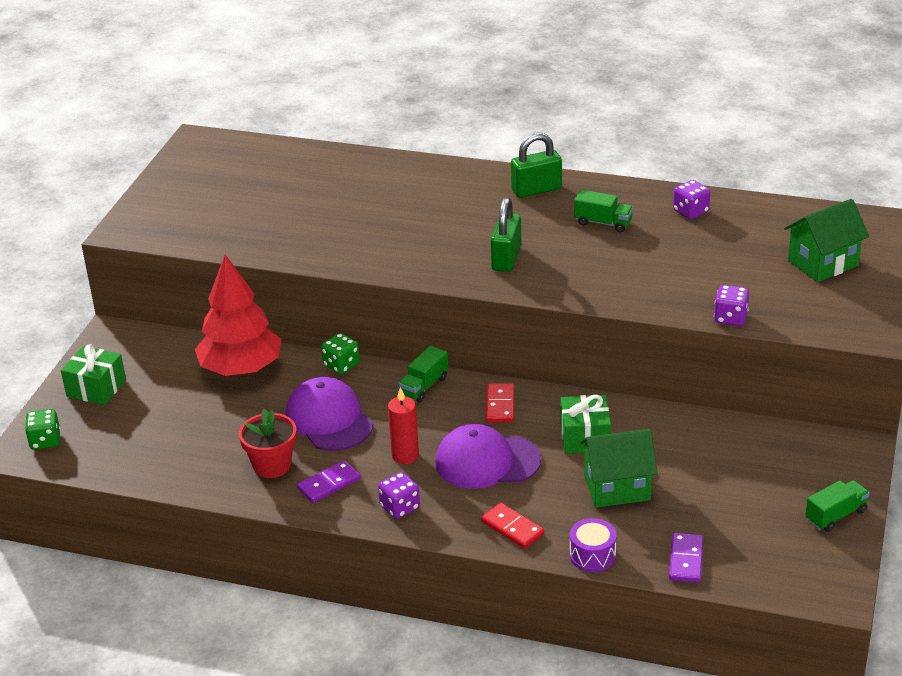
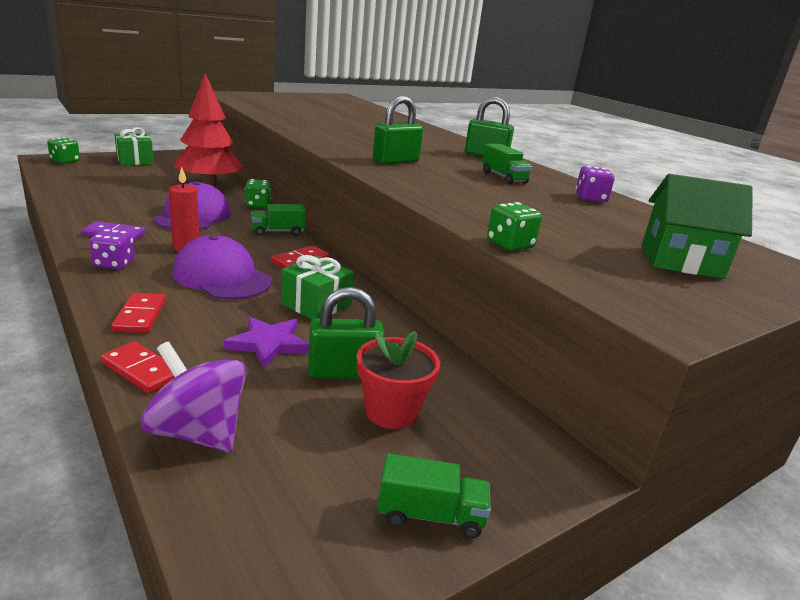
camera: 35 degrees right, 10 degrees down
(272, 465) = (115, 214): red flower pot -> red flower pot (391, 411)
(592, 555) = (141, 370): purple drum -> red domino
(617, 488) = (269, 344): green house -> purple star
(685, 560) = (198, 432): purple domino -> purple spinning top
(686, 474) = (344, 372): none -> green padlock
(730, 318) = (510, 245): purple dice -> green dice

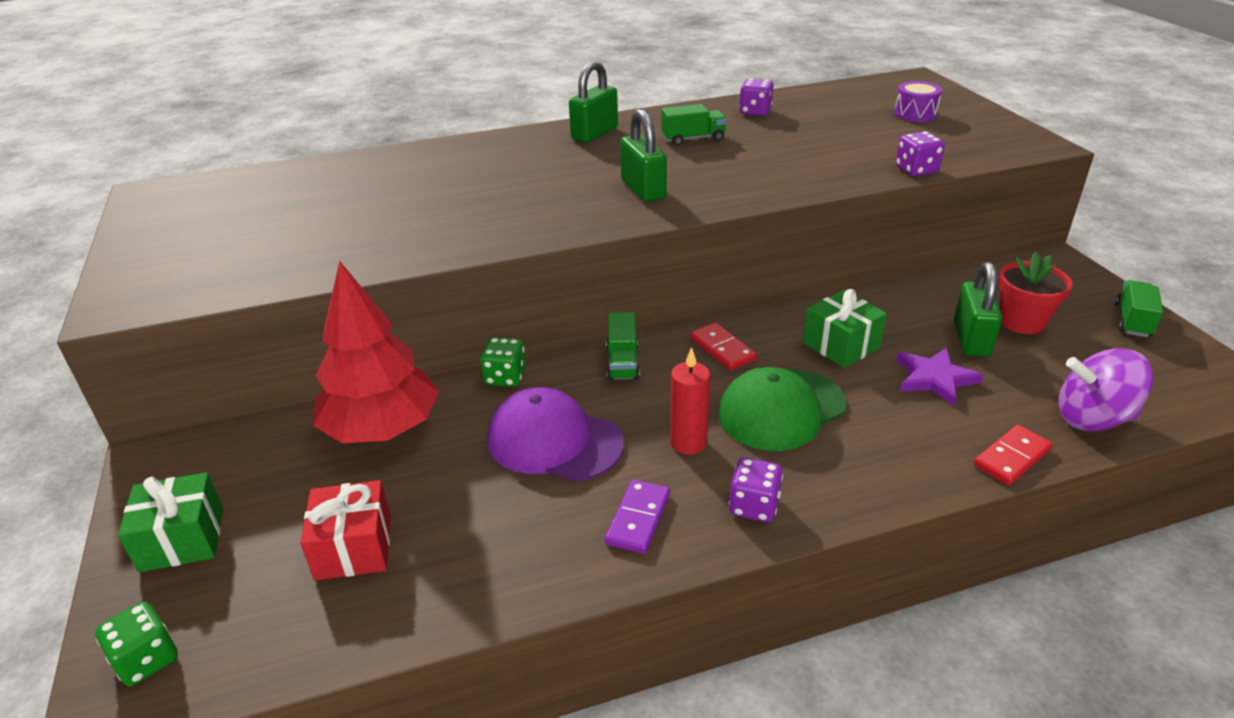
camera: 70 degrees left, 10 degrees up
(117, 183) = (354, 548): none -> red gift
(140, 316) = (899, 468): red domino -> none
(198, 432) = (1093, 418): purple spinning top -> purple spinning top turned 45 degrees clockwise
(222, 277) = (781, 409): purple cap -> green cap
(510, 245) = (916, 170): green dice -> purple dice
(680, 262) = (915, 114): green house -> purple drum

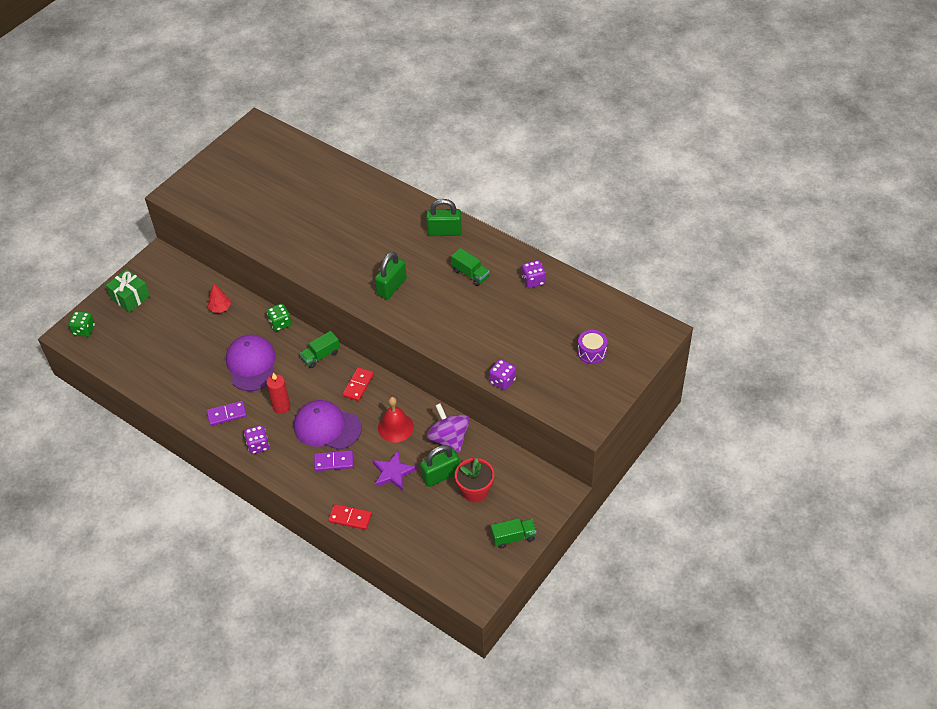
camera: 55 degrees right, 15 degrees up
(354, 548) = (158, 345): red gift -> none
(382, 429) = (220, 308): red tree -> red tree, size x0.42
(781, 409) = (327, 427): green cap -> purple cap
(841, 345) = (395, 427): green gift -> red bell
(867, 430) = (334, 462): none -> purple domino
(1093, 418) = (403, 540): purple spinning top -> purple spinning top (449, 438)

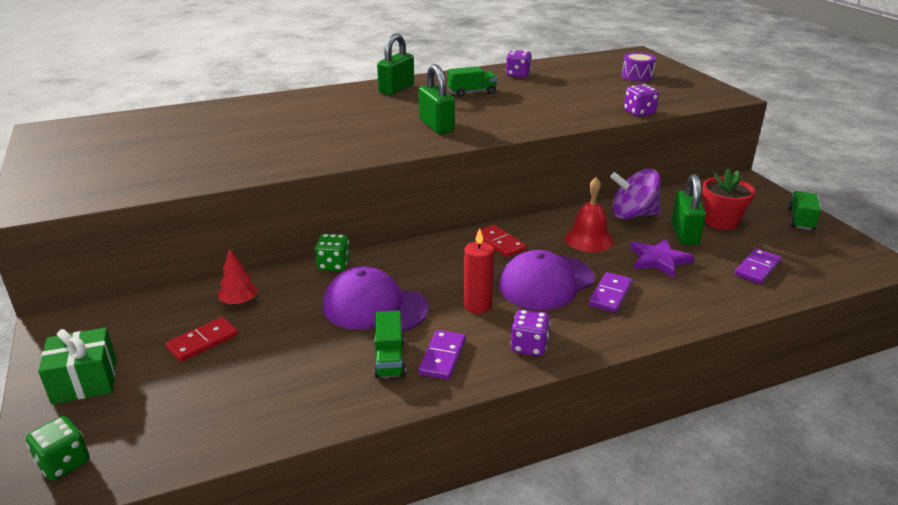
camera: 60 degrees left, 20 degrees down
(321, 356) = (424, 253): green truck -> green truck (389, 359)
(350, 518) = (716, 310): red domino -> red domino (203, 342)
(418, 527) = (757, 268): none -> purple domino

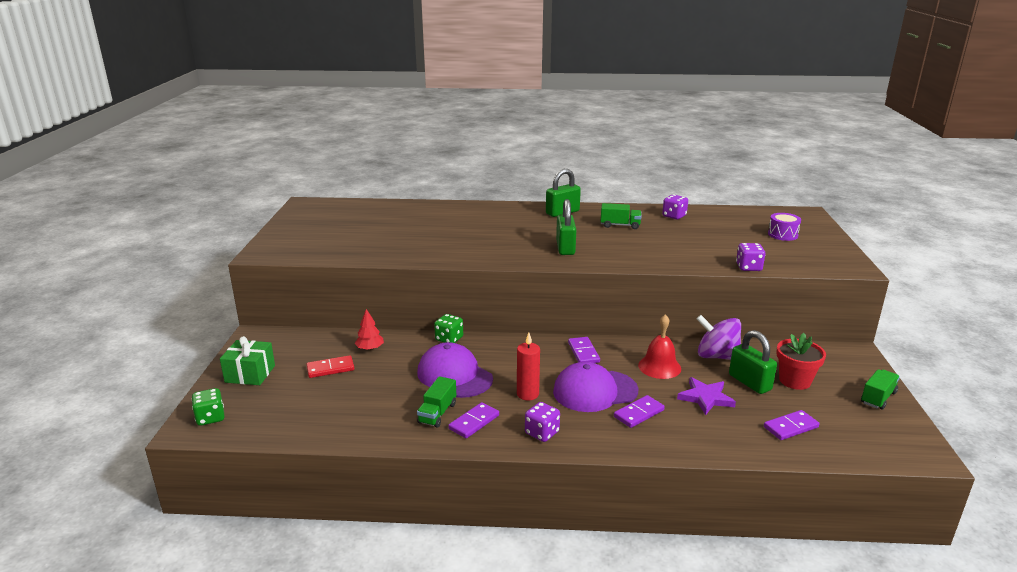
camera: 25 degrees right, 5 degrees down
(500, 243) = (583, 352): red domino -> purple domino
(684, 234) = (749, 382): green padlock -> green padlock turned 60 degrees counterclockwise

